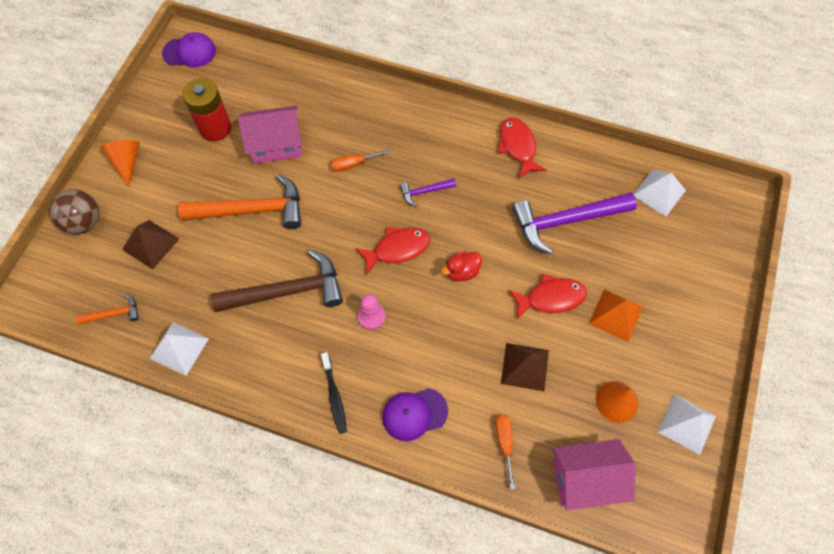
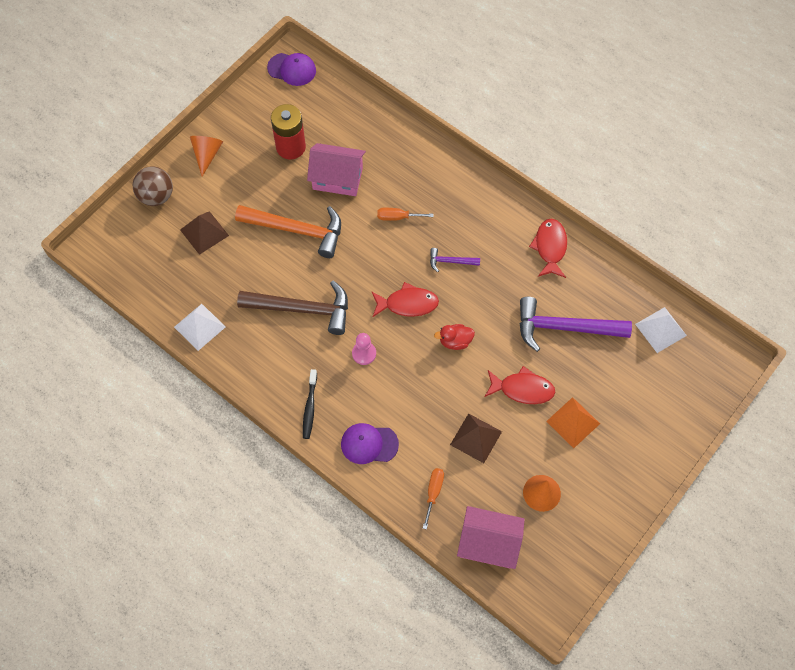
camera: 20 degrees right, 0 degrees up
(114, 314) = (157, 281): orange hammer -> none
(686, 423) = (593, 531): white pyramid -> none

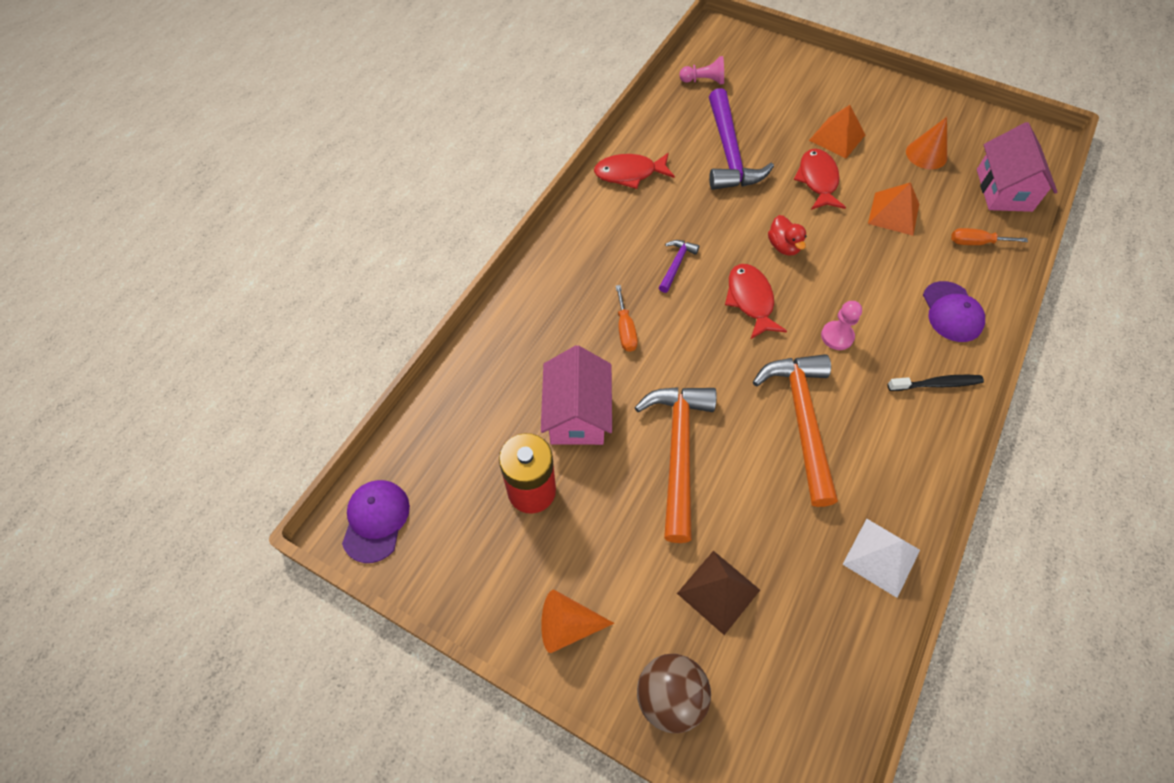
camera: 100 degrees left, 5 degrees down
(303, 309) = (801, 419): brown hammer -> orange hammer
(450, 261) = (676, 264): purple hammer -> purple hammer turned 150 degrees counterclockwise
(476, 438) = (893, 213): brown pyramid -> orange pyramid
(660, 329) = (703, 81): white pyramid -> pink pawn

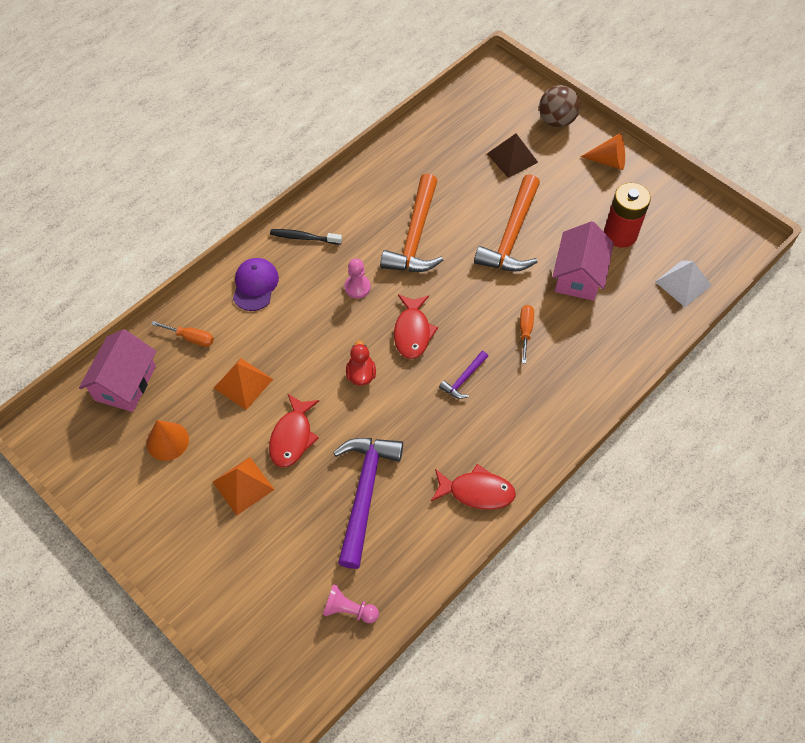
camera: 165 degrees left, 0 degrees up
(376, 520) = (729, 239): purple cap -> none
(881, 557) = (404, 153): white pyramid -> white pyramid (683, 283)

